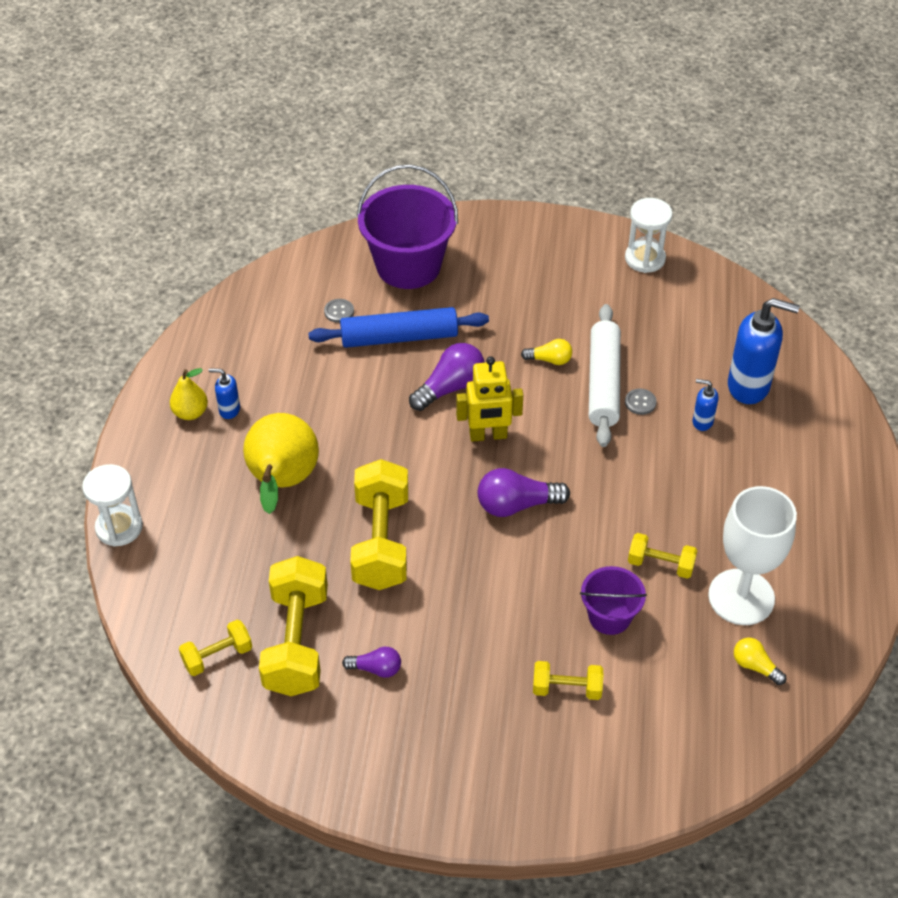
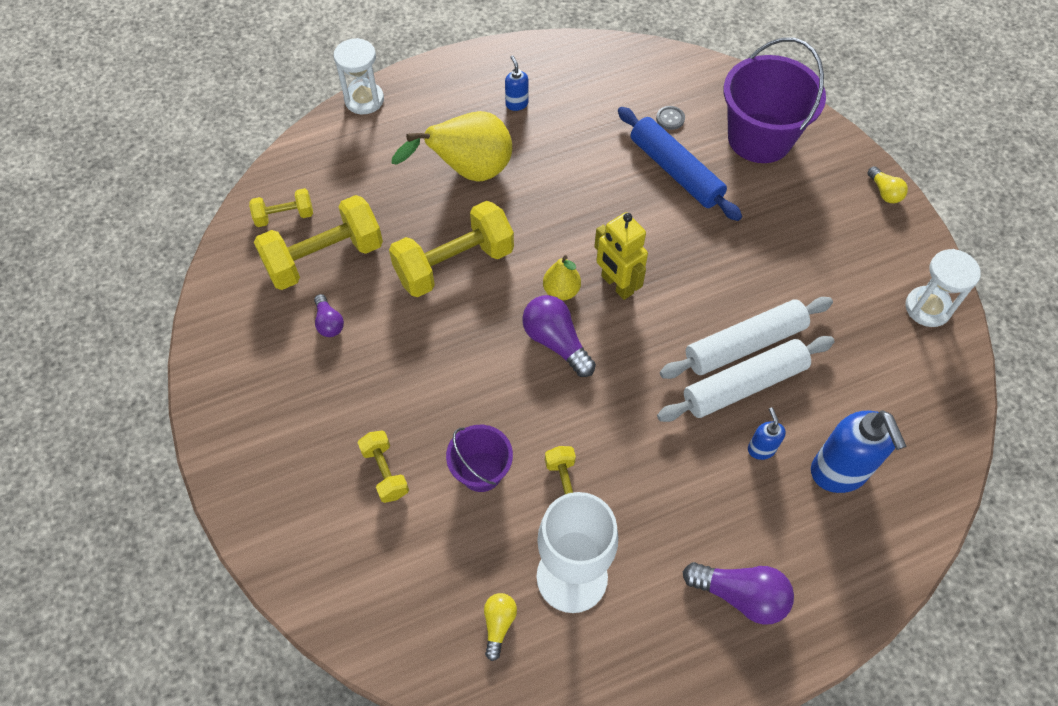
camera: 60 degrees right, 10 degrees up
(190, 412) = (497, 83): yellow pear -> yellow pear (561, 291)
(217, 656) = (284, 216): yellow dumbbell -> yellow dumbbell turned 45 degrees counterclockwise
(450, 387) = (648, 233): purple light bulb -> purple light bulb (740, 595)
(549, 360) = (738, 290): yellow light bulb -> yellow light bulb (884, 192)
(640, 402) = (744, 385): grey button -> white rolling pin

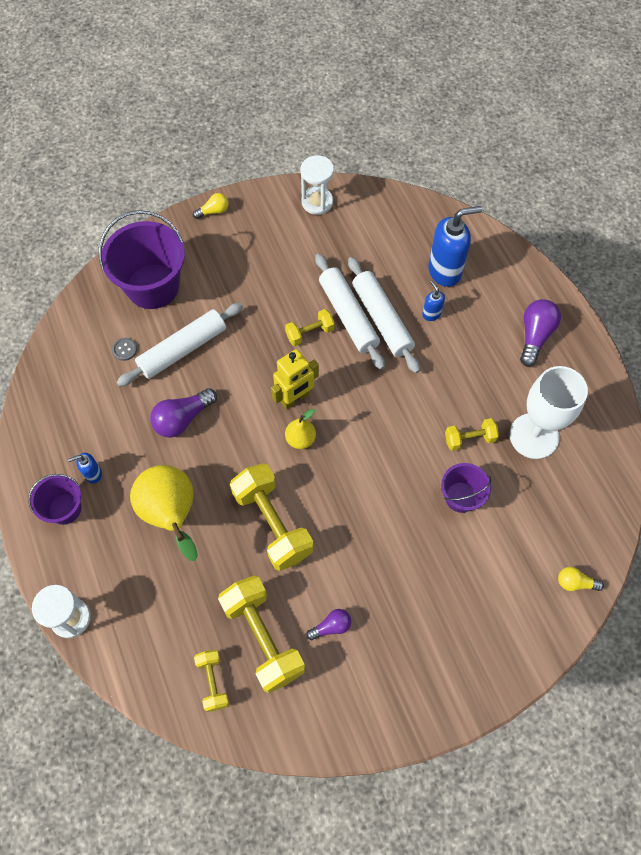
camera: 90 degrees left, 5 degrees up
(385, 472) = (466, 568): yellow dumbbell -> yellow dumbbell (310, 333)
(478, 85) = (65, 509): none -> purple bucket
(498, 624) = (572, 483): yellow light bulb -> yellow light bulb (575, 583)
(556, 342) = (348, 443): purple light bulb -> purple light bulb (182, 419)
(675, 171) = (182, 349): blue rolling pin -> white rolling pin
(761, 449) = (431, 314): blue soap dispenser -> blue soap dispenser turned 75 degrees clockwise

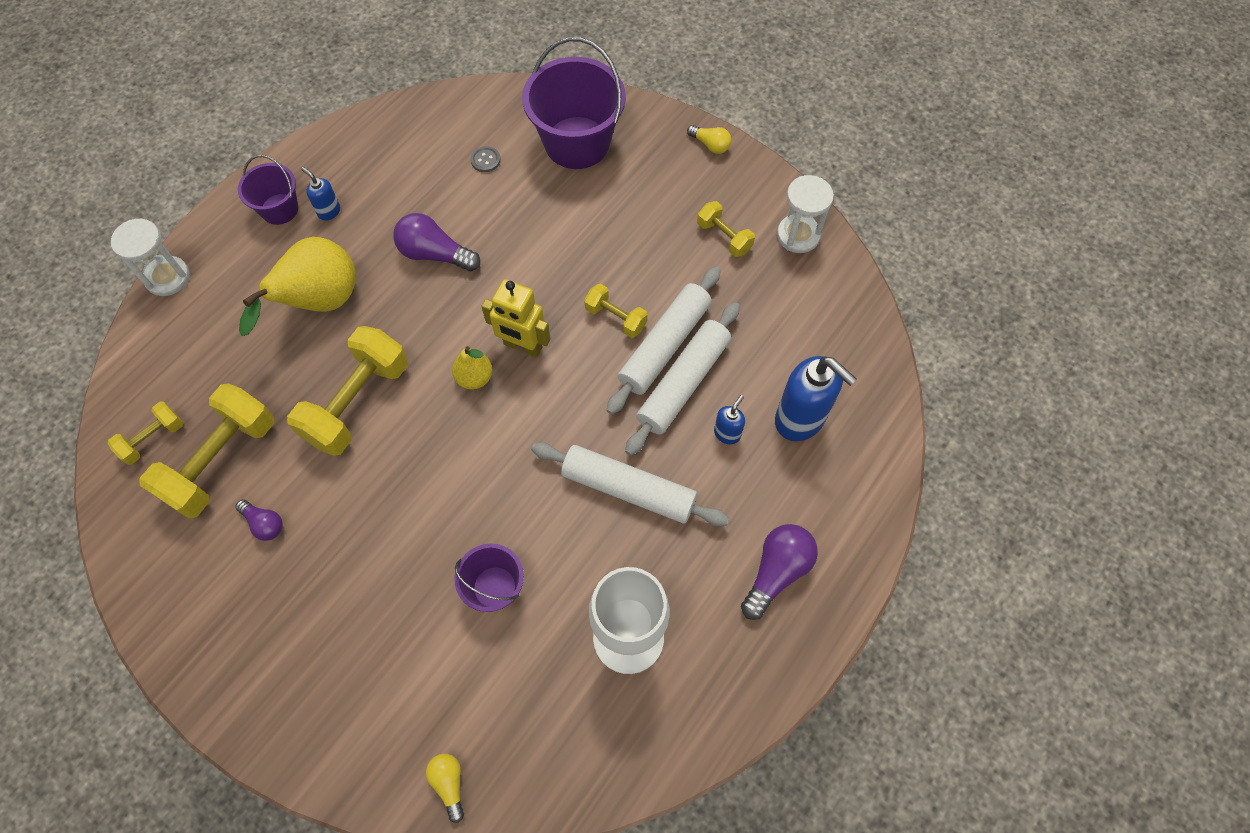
camera: 60 degrees right, 0 degrees up
(182, 349) = (518, 210): white rolling pin -> white rolling pin (628, 489)
(469, 439) = (579, 561): yellow dumbbell -> yellow dumbbell (724, 237)
(534, 336) = (776, 572): purple light bulb -> purple light bulb turned 45 degrees counterclockwise

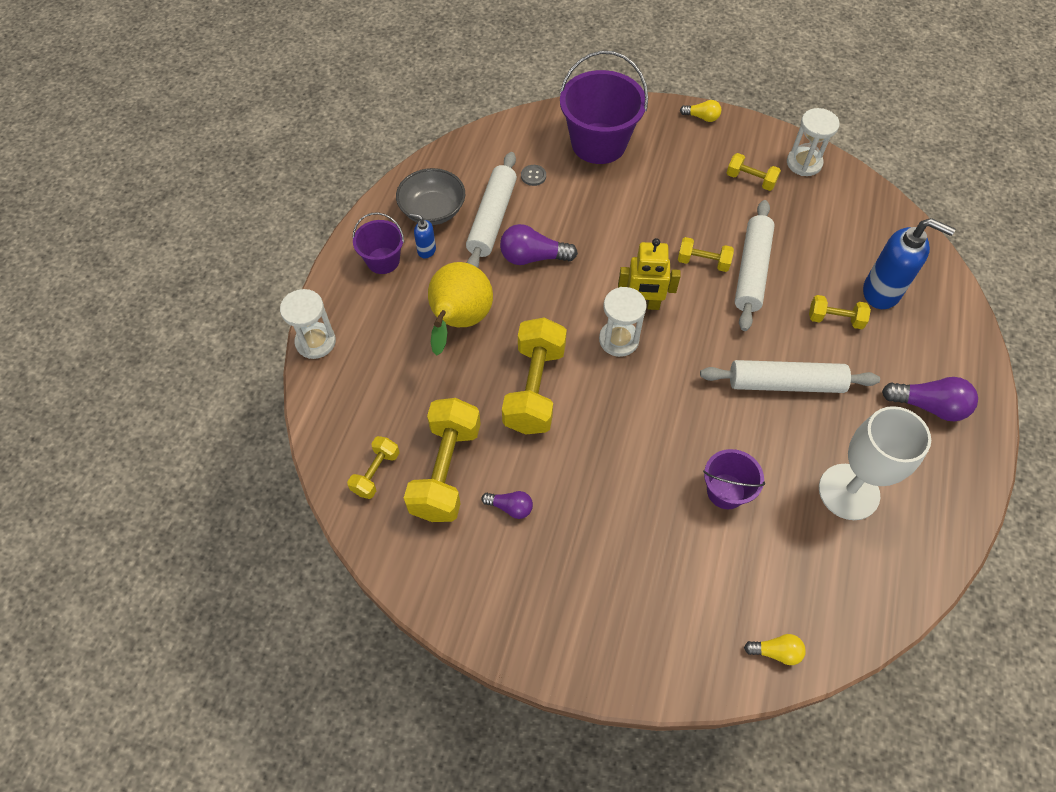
camera: 20 degrees left, 5 degrees down
(359, 168) = (433, 210): none -> grey bowl
(449, 783) = (776, 651): yellow light bulb -> yellow light bulb turned 135 degrees clockwise
(474, 378) = (618, 340): yellow pear -> white hourglass
(683, 383) = (781, 293): white rolling pin -> white rolling pin (492, 219)
(727, 433) = (835, 319): blue soap dispenser -> yellow dumbbell
(776, 572) = (928, 406): purple light bulb -> purple light bulb turned 90 degrees clockwise

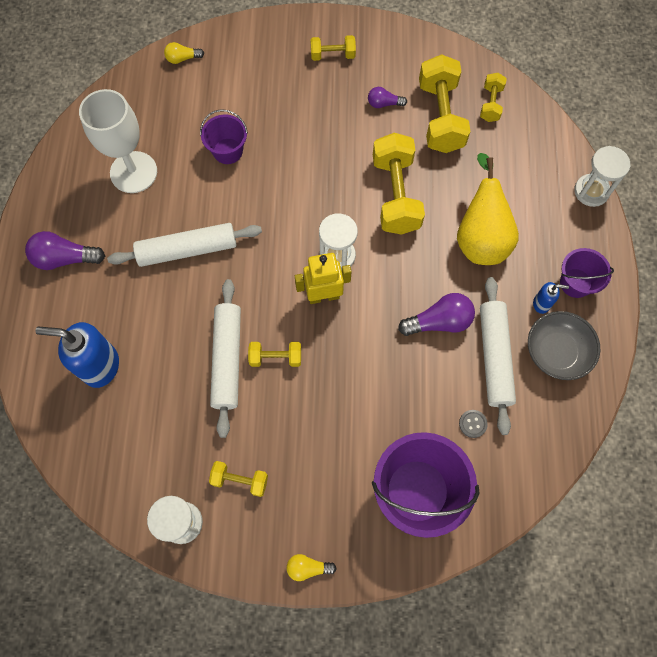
camera: 165 degrees right, 10 degrees up
(835, 319) = (145, 324): yellow dumbbell -> yellow dumbbell (332, 55)

